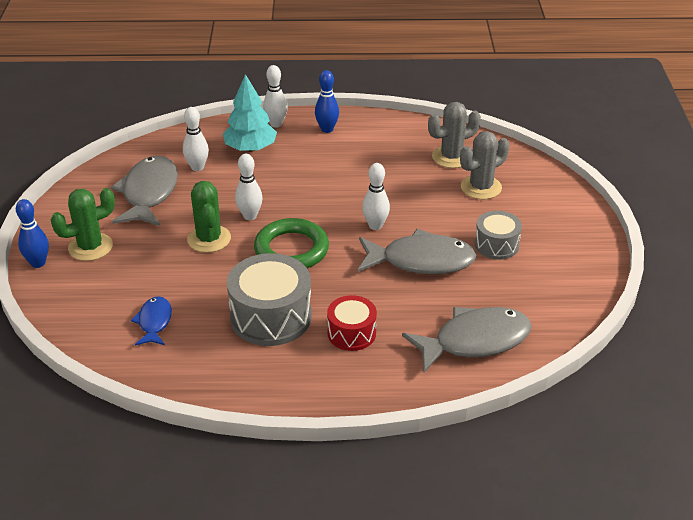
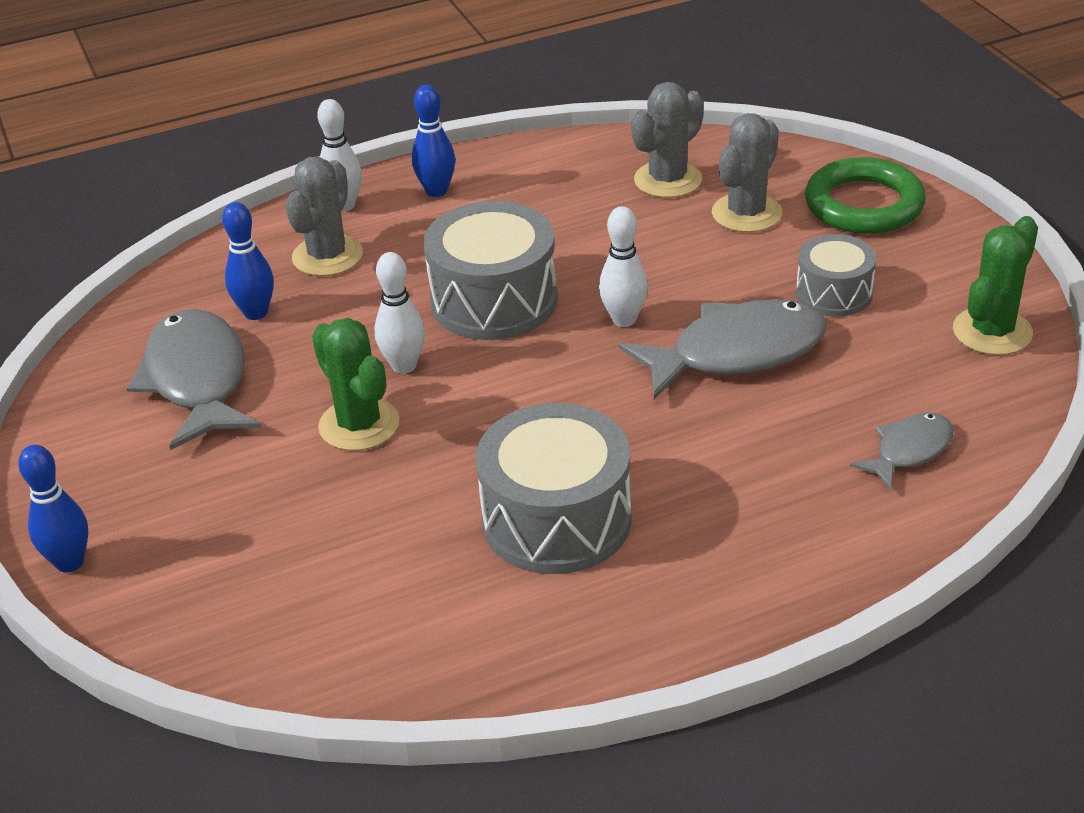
camera: 20 degrees left, 0 degrees up
(90, 247) = (151, 504): green cactus -> green cactus (992, 332)
(154, 322) = (359, 595): blue fish -> none
(197, 167) = (256, 313): white bowling pin -> blue bowling pin
(250, 148) = (327, 256): turquoise tree -> grey cactus
(291, 250) = (513, 399): green ring -> green ring (864, 204)
(316, 196) = (494, 300): none -> grey drum
(351, 333) = (709, 502): red drum -> none
(475, 341) = (909, 451): grey fish -> grey fish, size x0.54

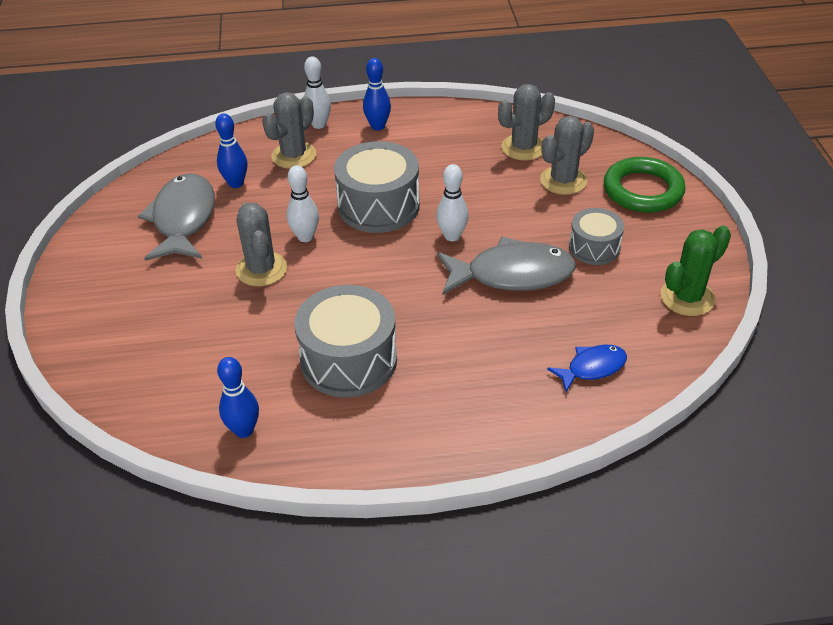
camera: 15 degrees right, 5 degrees up
(70, 562) = (61, 317): blue bowling pin -> blue bowling pin (244, 430)
(359, 425) = (261, 269): green cactus -> grey cactus
(909, 451) = (592, 368): grey fish -> blue fish

